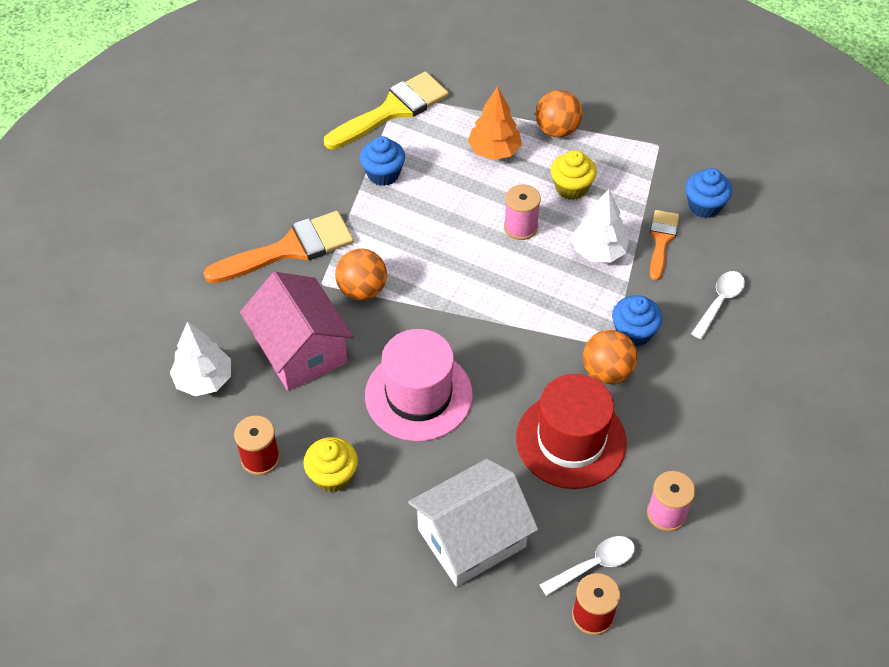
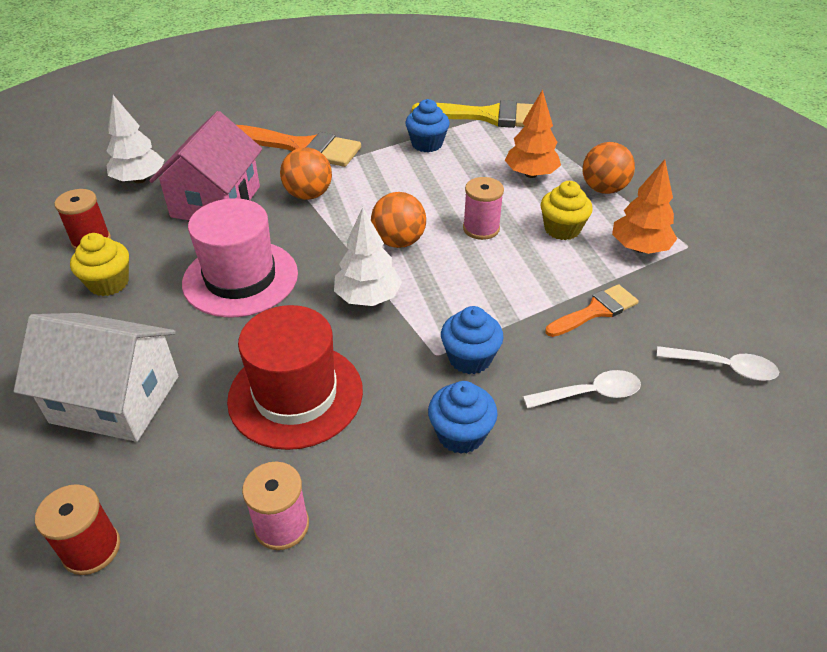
camera: 45 degrees right, 10 degrees down
(594, 565) = (159, 508): white spoon -> white spoon (723, 367)
(598, 251) = (524, 282): white tree -> white tree (368, 297)
(607, 371) = (403, 369): orange ball -> orange ball (398, 241)
(633, 168) = (639, 248): none -> orange tree
(704, 206) = (676, 312): blue cupcake -> blue cupcake (460, 434)

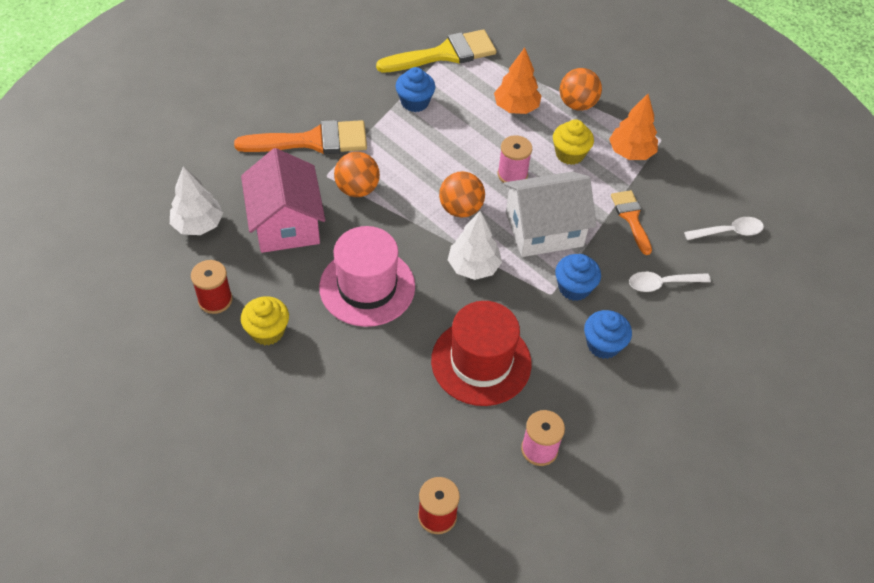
camera: 30 degrees left, 10 degrees up
(115, 399) = (361, 417): white house -> white house (544, 229)
(590, 394) = (662, 284): white spoon -> white spoon turned 150 degrees counterclockwise
(595, 311) = (631, 218): orange brush -> orange brush turned 45 degrees counterclockwise

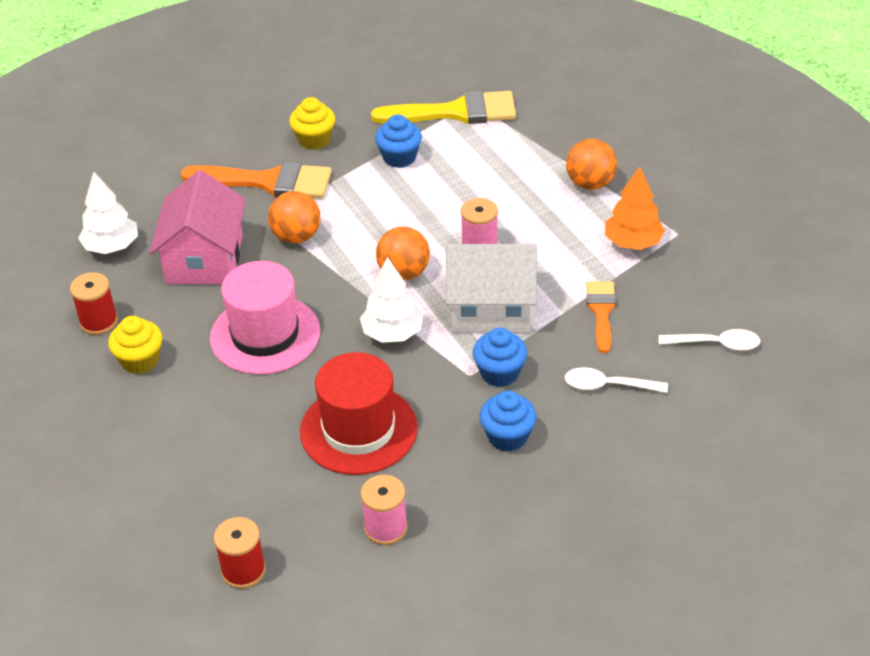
camera: 20 degrees right, 10 degrees down
(516, 107) = (515, 177): orange tree -> none
(569, 154) = (557, 234): yellow cupcake -> yellow cupcake (314, 140)

